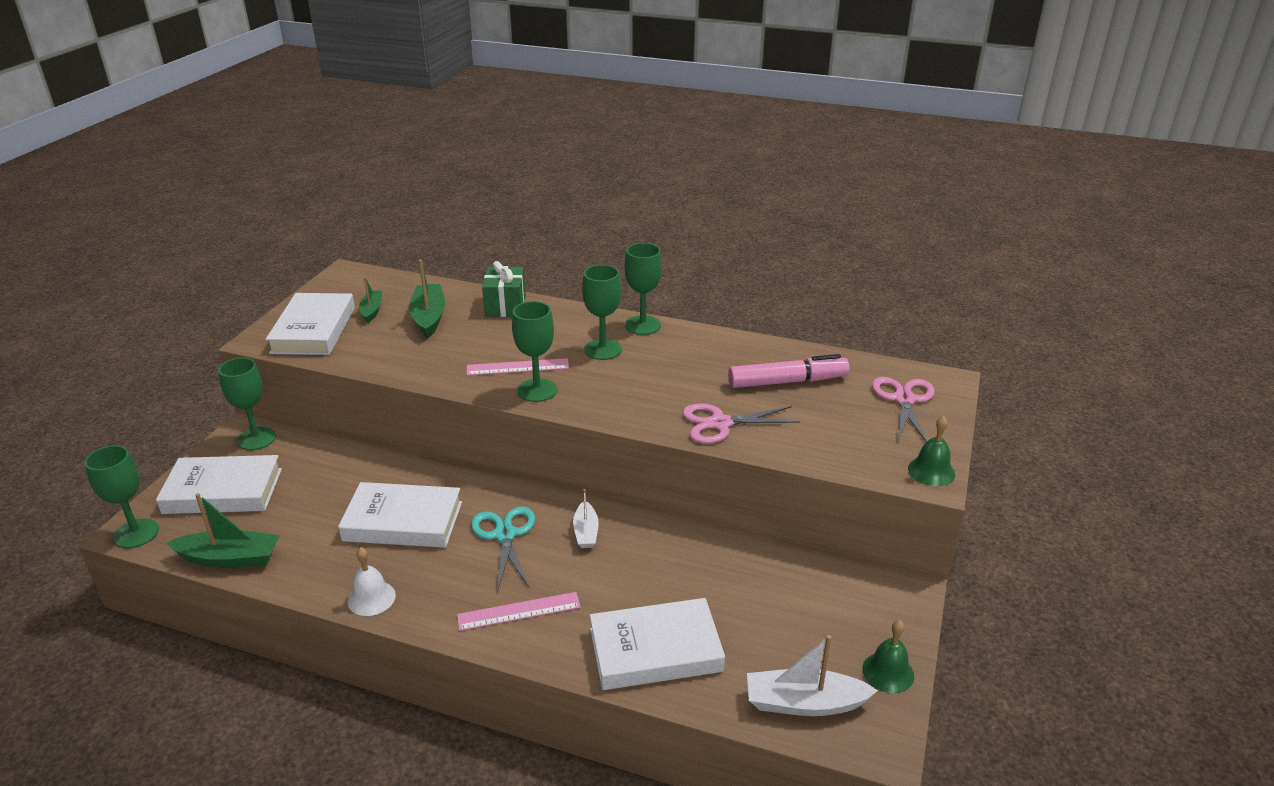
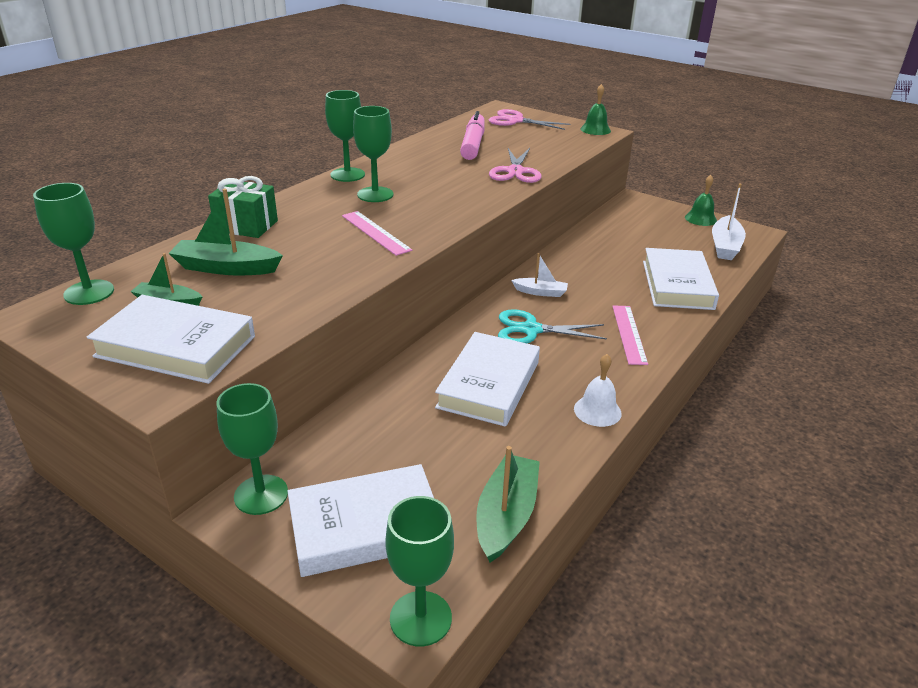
camera: 75 degrees left, 0 degrees up
(223, 491) = (365, 526): white book -> white book turned 60 degrees clockwise
(517, 367) = (375, 232): pink ruler -> pink ruler turned 45 degrees counterclockwise
(537, 390) = (423, 228): green goblet -> green goblet (89, 292)

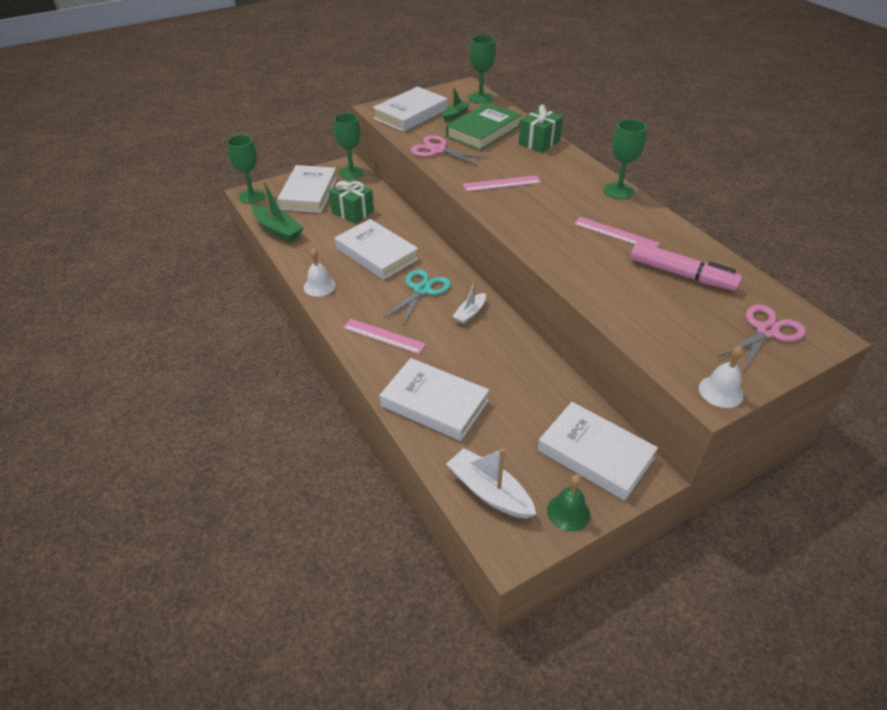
camera: 115 degrees right, 10 degrees up
(226, 268) = (483, 131): green boat -> green book
(375, 194) = (570, 195): green goblet -> none
(398, 444) = (352, 212): none -> green gift
(433, 170) = (615, 233): none -> pink ruler
(515, 171) = (594, 279): pink scissors -> pink scissors (437, 150)
(595, 129) = (721, 391): green bell -> white bell
(641, 216) = (595, 454): none -> white book

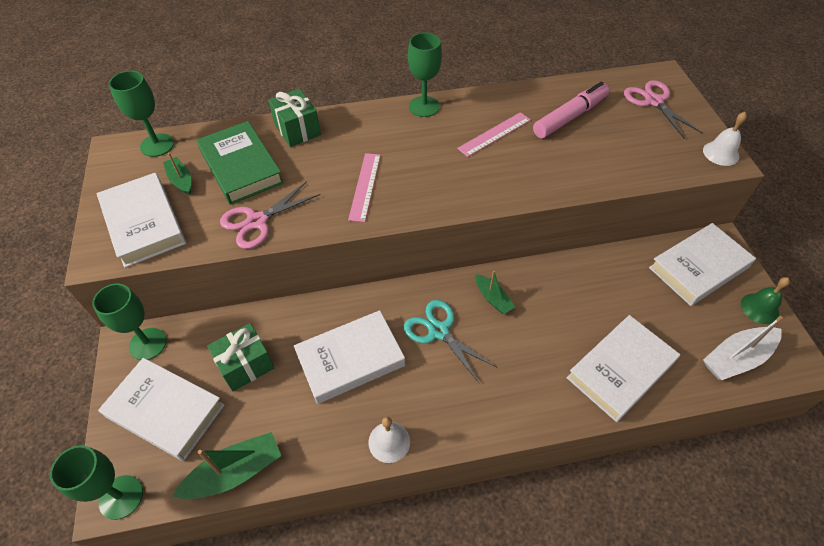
camera: 70 degrees left, 10 degrees up
(384, 336) = (506, 391): pink ruler -> none
(470, 313) = (493, 298): white boat -> green boat

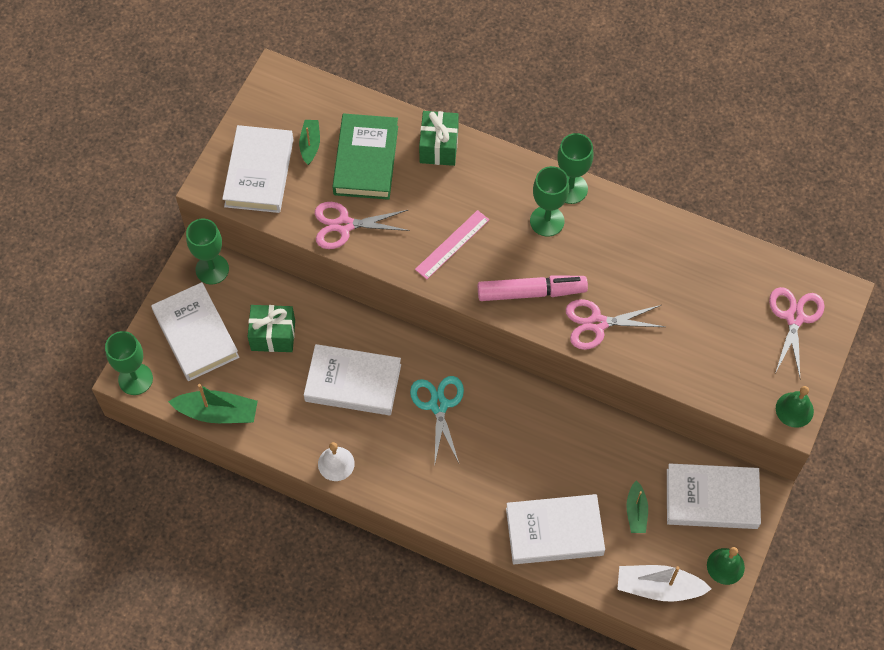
camera: 35 degrees right, 10 degrees up
(157, 145) = (312, 92): green goblet -> green goblet (547, 221)
(493, 298) = (506, 407): green boat -> green boat (636, 512)
(494, 134) = (607, 260): pink ruler -> none
(530, 177) = (597, 323): none -> pink scissors
(570, 117) = (695, 284): pink marker -> pink marker (531, 292)
(721, 153) = (794, 409): white bell -> green bell

